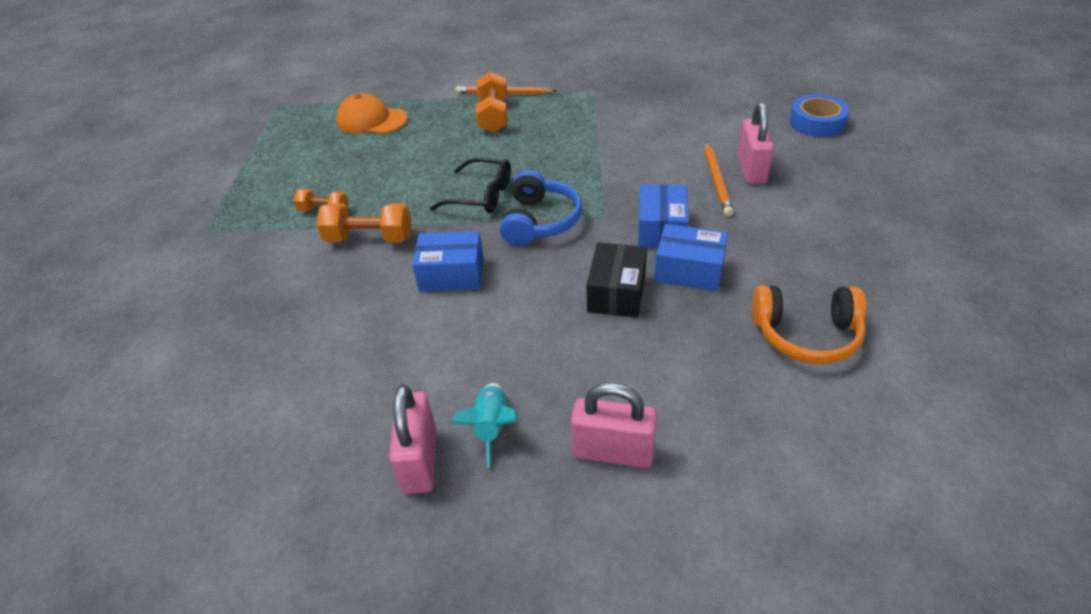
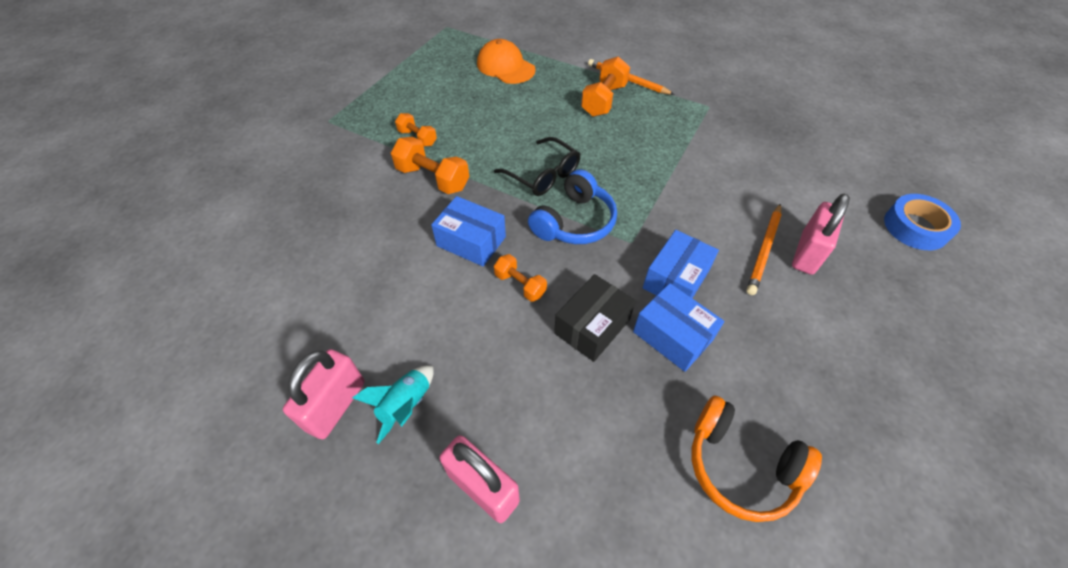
camera: 25 degrees right, 10 degrees up
(527, 289) = (520, 285): none -> orange dumbbell

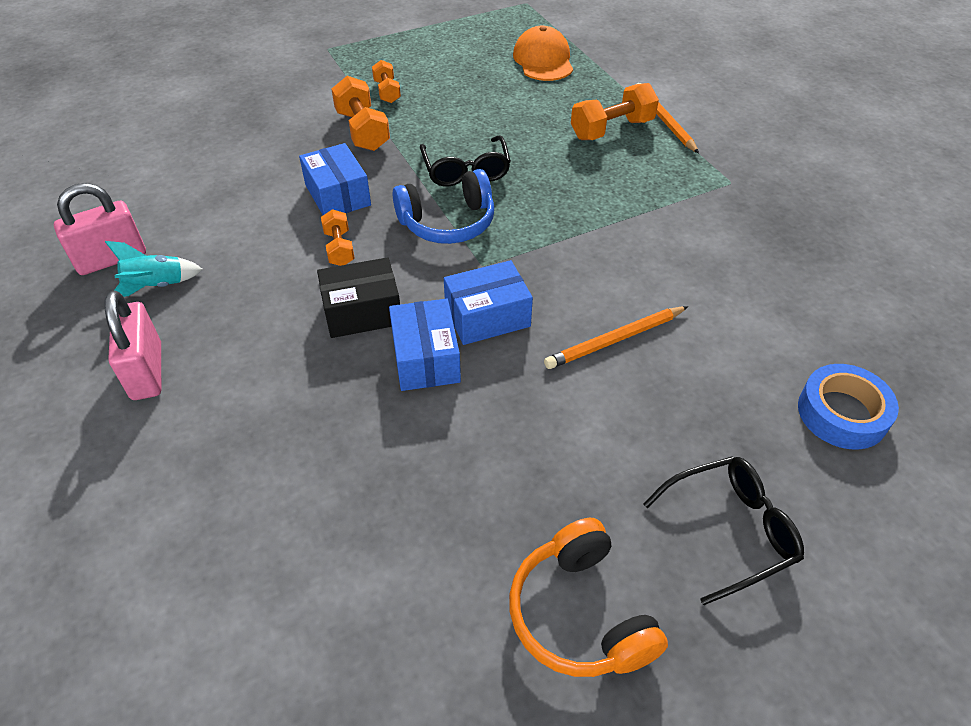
camera: 35 degrees right, 5 degrees down
(740, 465) = (360, 487): orange headphones -> orange headphones (580, 614)
(807, 253) = (662, 367): pink padlock -> none
(949, 339) = (729, 531): none -> black glasses

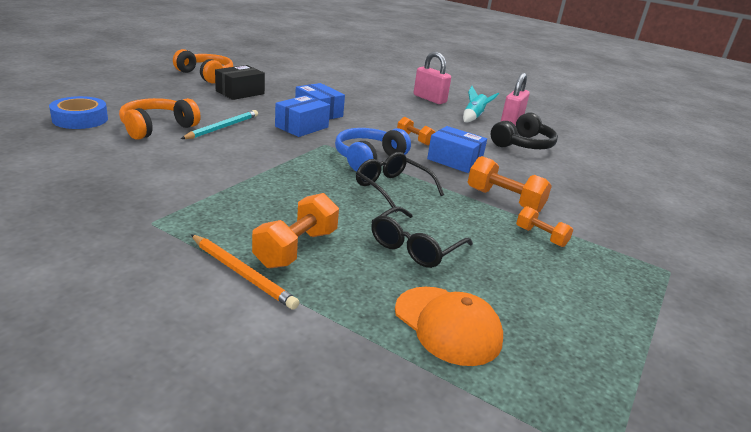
camera: 145 degrees right, 20 degrees down
(190, 204) = (523, 144): none -> black headphones
(362, 312) = (368, 121): black box -> black box (240, 92)
(615, 340) = (222, 127): orange pencil -> turquoise pencil
(717, 359) = (157, 128): none -> orange headphones
(729, 531) = (148, 90): black glasses -> black glasses (415, 247)

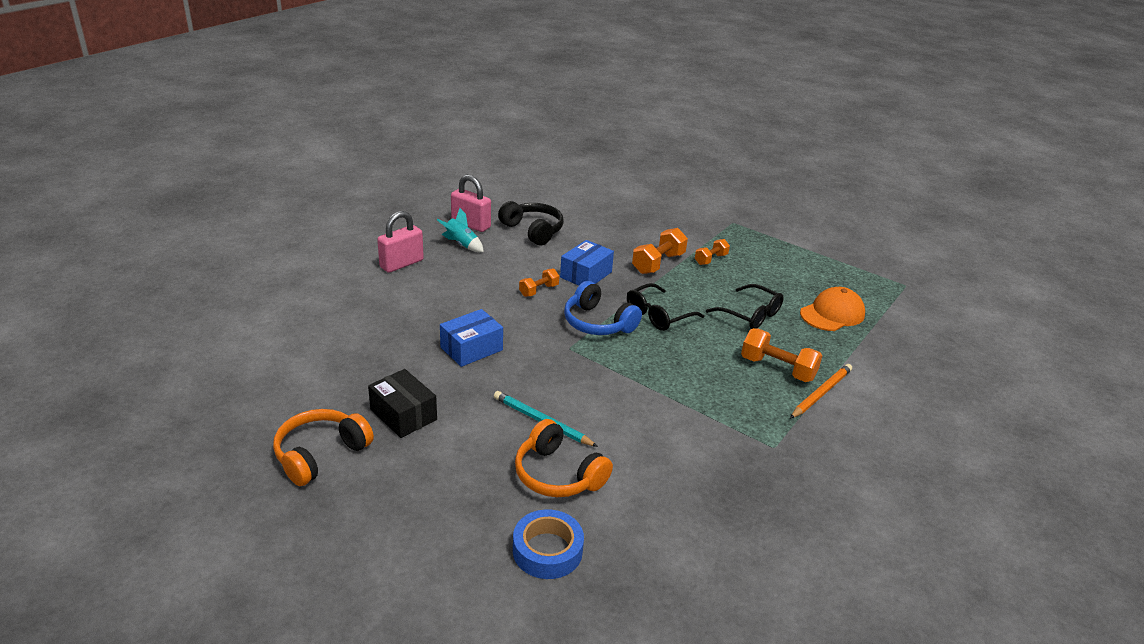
camera: 85 degrees left, 5 degrees up
(302, 127) = (523, 362): blue box -> none

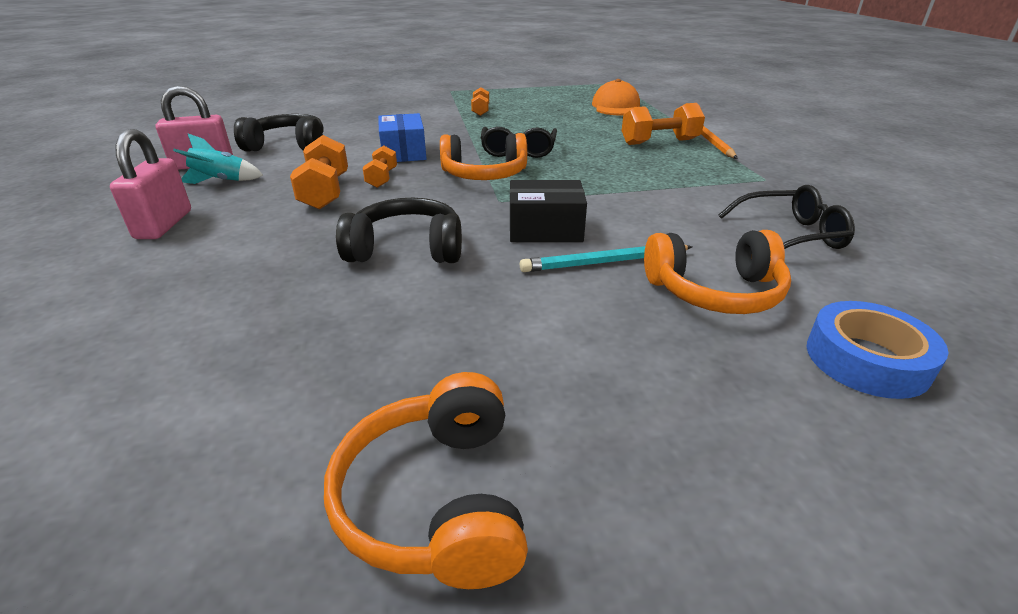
camera: 45 degrees left, 0 degrees up
(403, 414) = (457, 355): black box -> black box (545, 229)
(471, 349) = (407, 249): blue box -> black headphones
(598, 323) = (484, 175): blue headphones -> orange headphones
(658, 263) = (448, 125): orange dumbbell -> orange dumbbell (325, 192)
(749, 314) = (574, 125): black glasses -> black glasses (789, 235)

